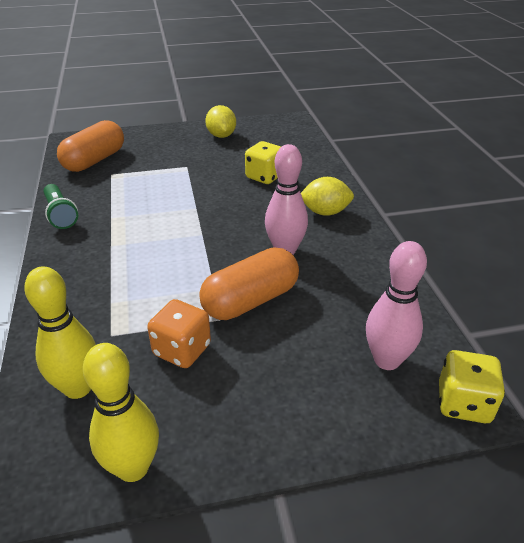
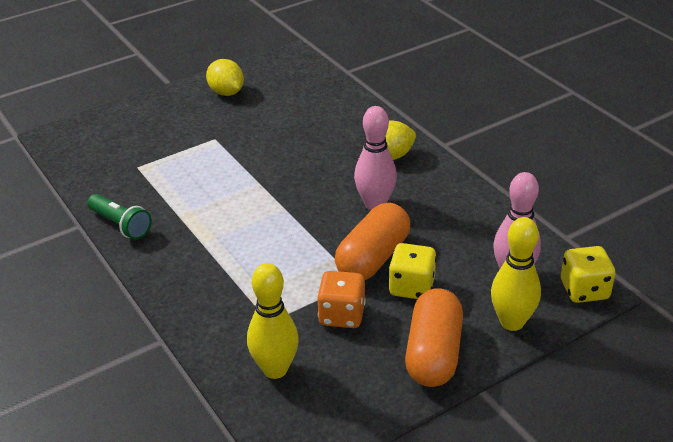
camera: 20 degrees left, 0 degrees up
(94, 160) = (104, 155): orange capsule -> orange capsule (433, 353)
(133, 467) = (365, 408): yellow bowling pin -> yellow bowling pin (512, 322)
(264, 177) = (306, 132): yellow dice -> yellow dice (411, 287)

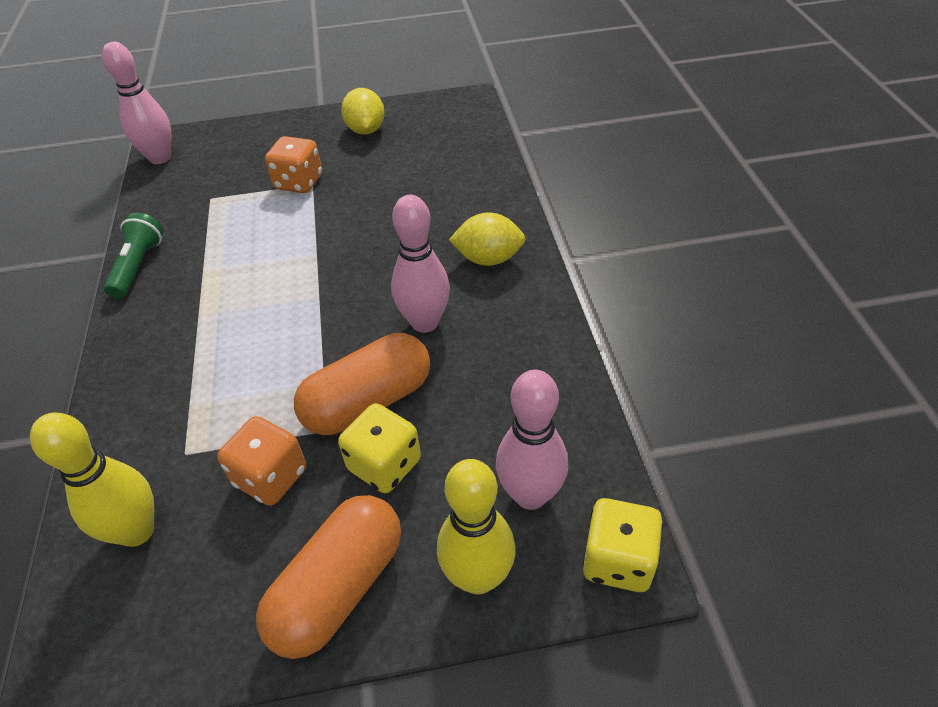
camera: 25 degrees right, 10 degrees up
(63, 148) = (160, 158): none -> pink bowling pin
(121, 225) = (138, 266): green flashlight -> green flashlight turned 150 degrees counterclockwise
(203, 140) = (299, 182): none -> orange dice

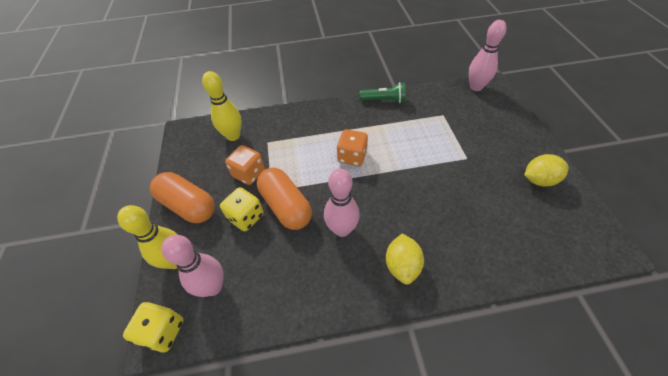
camera: 90 degrees right, 5 degrees up
(299, 182) = (466, 151): orange dice -> orange dice (352, 157)

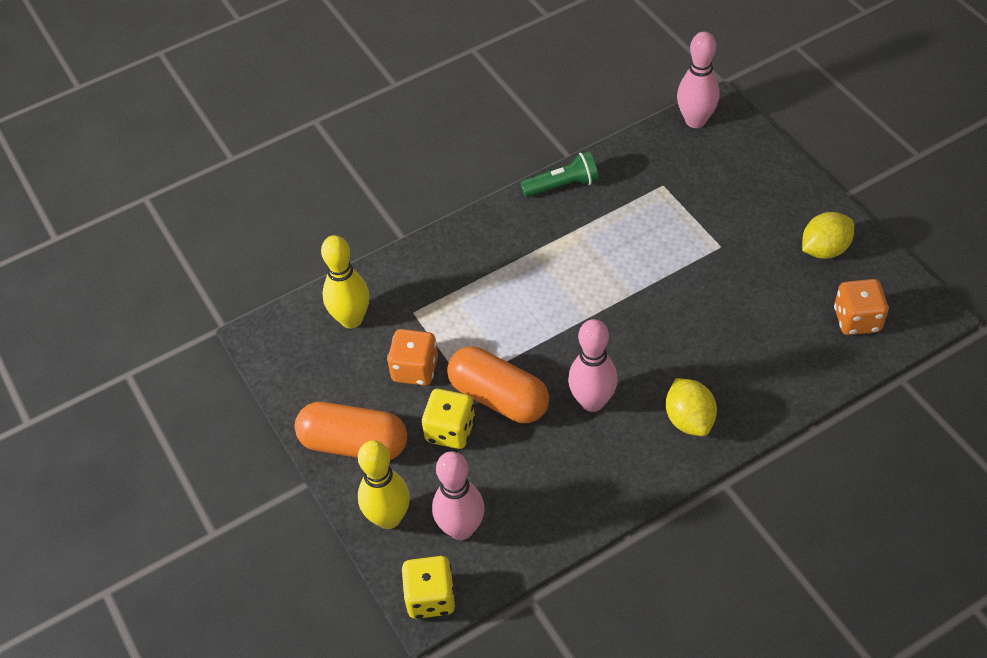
camera: 20 degrees left, 0 degrees up
(352, 157) = (556, 295): orange dice -> orange dice (857, 320)

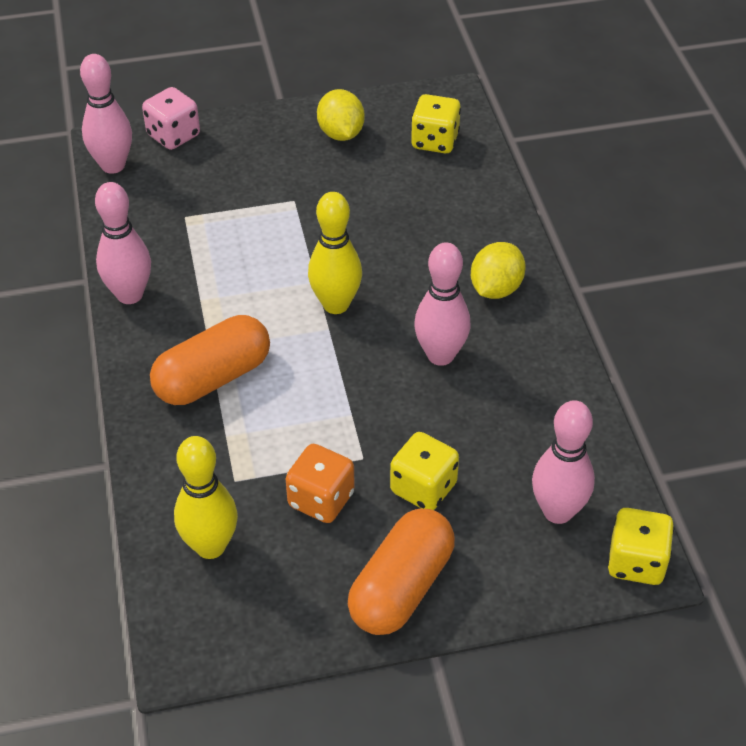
camera: 75 degrees left, 5 degrees down
(388, 518) = (519, 577): yellow bowling pin -> yellow bowling pin (336, 304)
(499, 397) = (398, 432): orange capsule -> orange capsule (213, 378)
(562, 185) = (130, 295): green flashlight -> pink bowling pin
(689, 419) = (496, 289): yellow lemon -> yellow lemon turned 60 degrees counterclockwise
(753, 142) = (173, 135): none -> pink dice
(857, 320) = (435, 141): orange dice -> yellow dice

